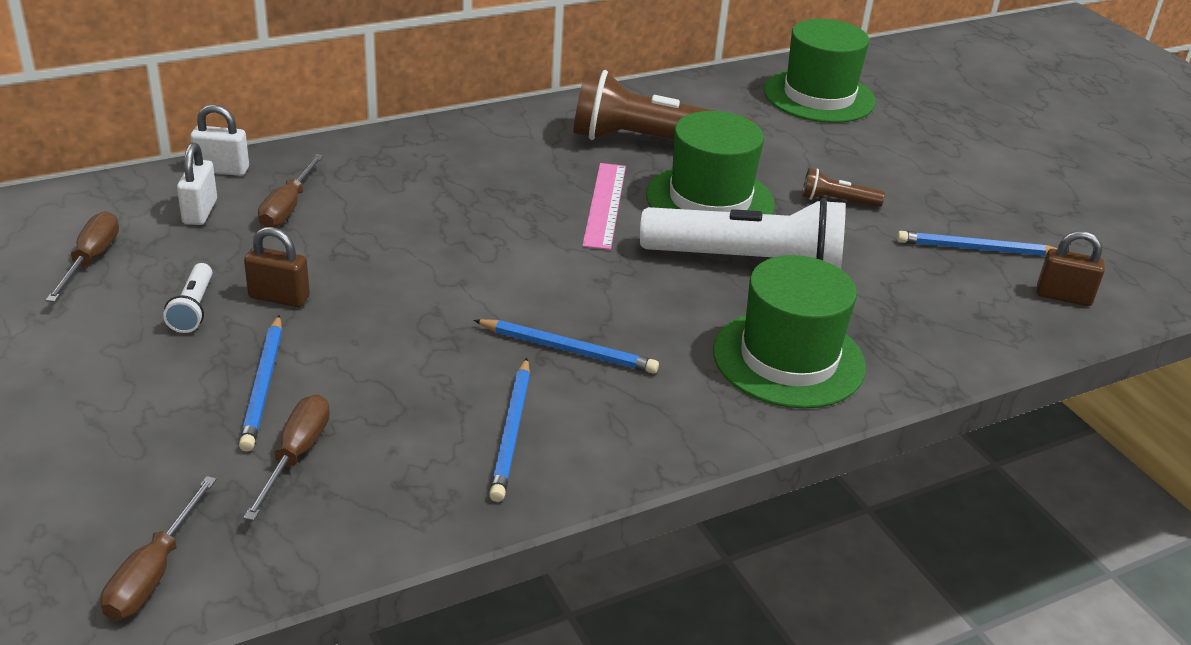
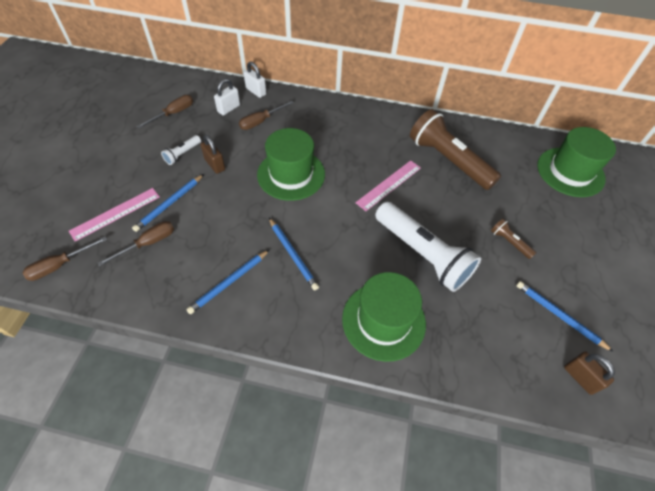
camera: 40 degrees right, 20 degrees up
(169, 447) = (115, 213): none -> pink ruler
(710, 200) = (442, 207): green hat -> green hat (291, 174)

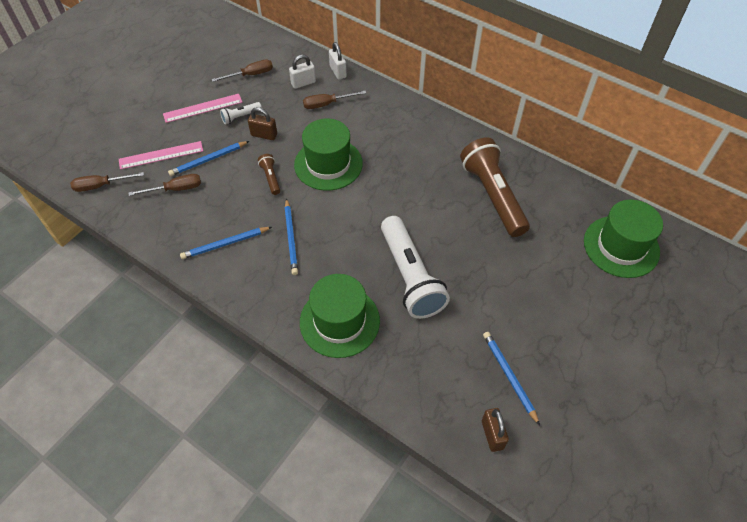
camera: 25 degrees right, 0 degrees up
(215, 165) = (264, 135): brown padlock -> brown padlock turned 60 degrees counterclockwise
(389, 185) = (416, 202): pink ruler -> pink ruler (203, 108)
(509, 242) = (504, 294): brown flashlight -> brown flashlight (271, 178)

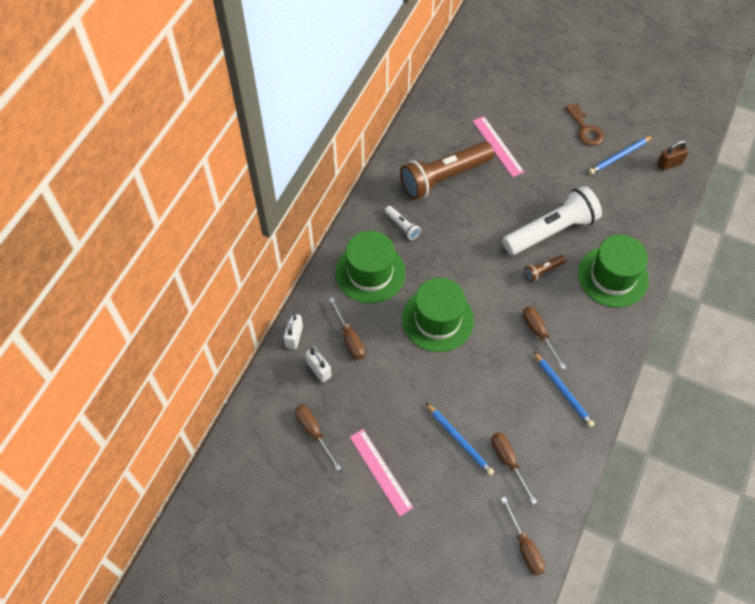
camera: 100 degrees left, 5 degrees up
(161, 155) = (464, 495): pink ruler -> pink ruler (497, 146)
(240, 117) = (387, 424): white flashlight -> white flashlight (402, 226)
(264, 135) = (410, 392): brown padlock -> none
(271, 178) = (469, 370): brown flashlight -> brown flashlight (543, 271)
(291, 238) = (538, 333): blue pencil -> brown screwdriver
(338, 72) = (294, 336): white padlock -> white padlock turned 45 degrees counterclockwise
(555, 348) = (585, 129): none -> brown key
(621, 246) = (476, 88): green hat -> green hat (370, 272)

